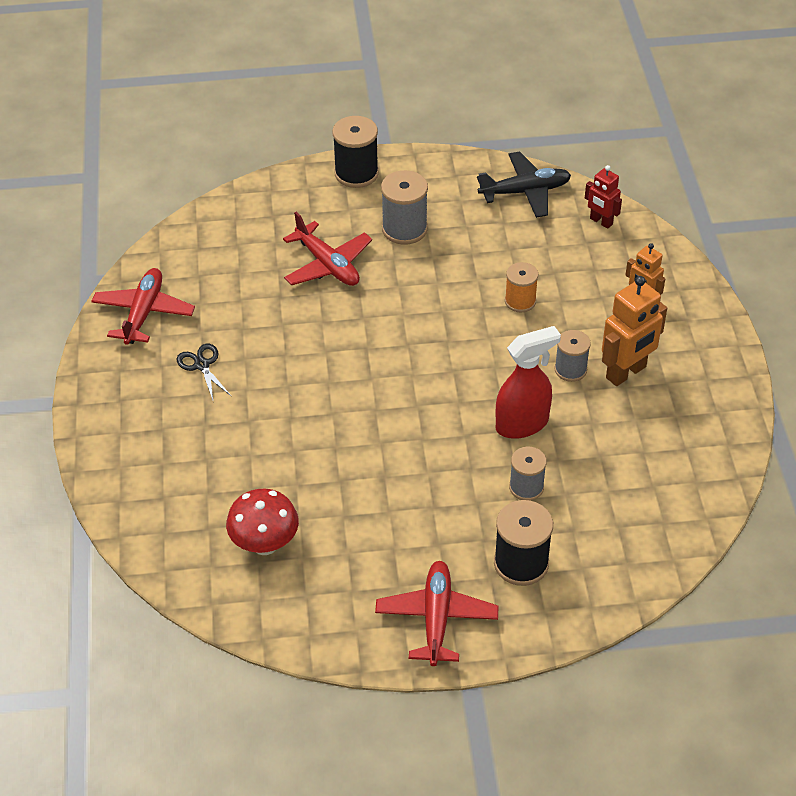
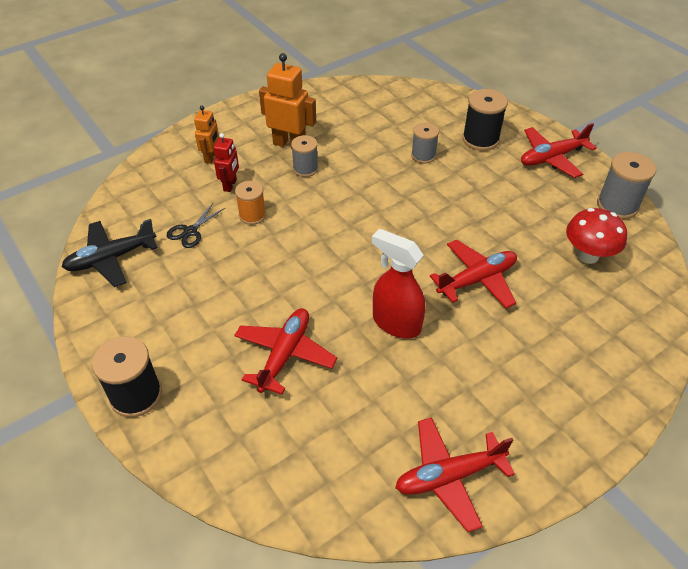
camera: 120 degrees left, 0 degrees up
(202, 365) = (471, 386): black scissors -> black scissors (190, 231)
(306, 431) = (476, 280): none -> red plane
(404, 229) = (204, 320): grey spool -> grey spool (617, 205)
(522, 424) = (373, 174): red spray bottle -> red spray bottle (396, 323)
(525, 192) = (111, 258): black plane -> black plane turned 75 degrees counterclockwise
(601, 221) = (131, 202): red robot -> red robot (230, 185)

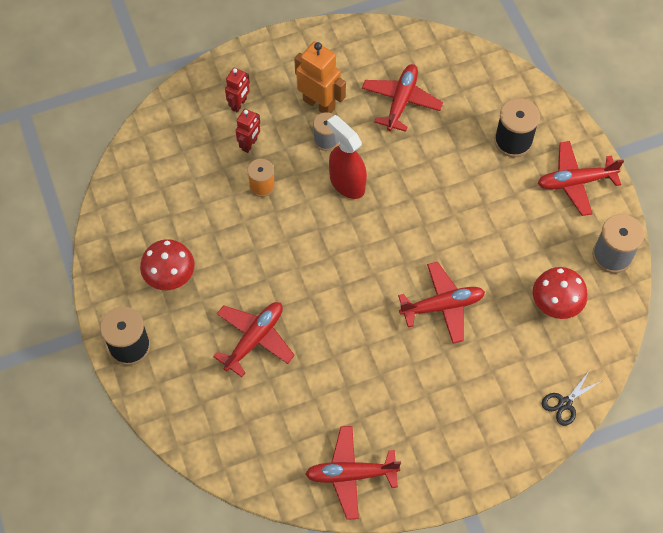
camera: 15 degrees right, 15 degrees up
(111, 258) = (128, 206): black plane -> none
(172, 314) = (170, 277): none -> red mushroom
(190, 231) = (202, 191): black scissors -> black scissors (565, 403)
(211, 157) = (239, 104): orange robot -> red robot
(366, 130) = (401, 101): none -> red plane
(396, 323) = (355, 332): red spray bottle -> red spray bottle (347, 183)
(423, 155) = (447, 149): grey spool -> none

